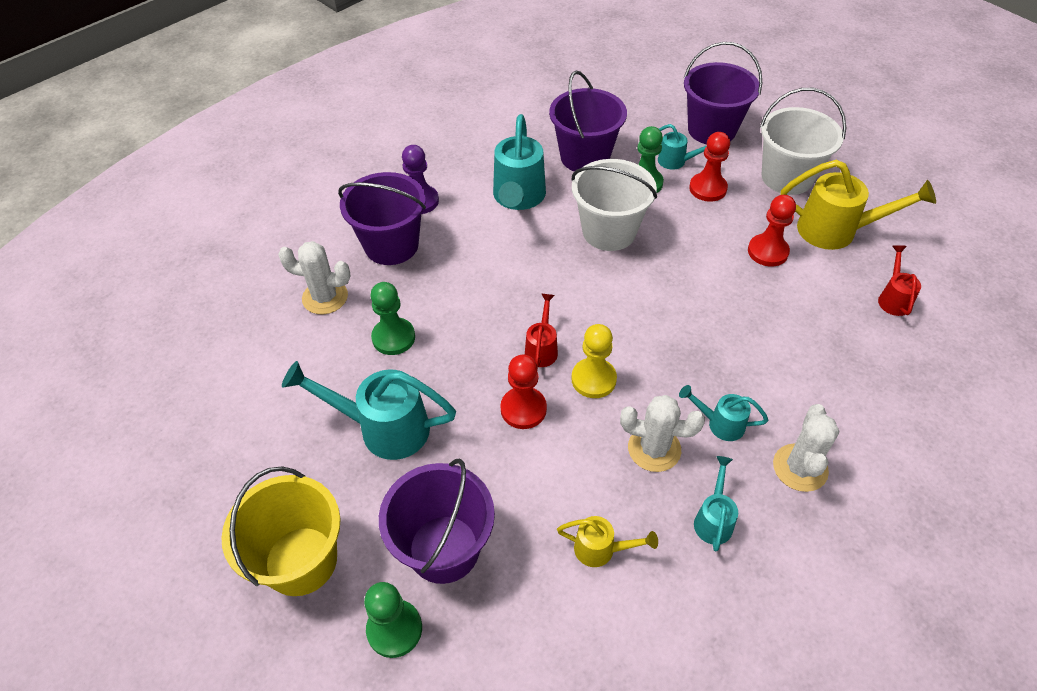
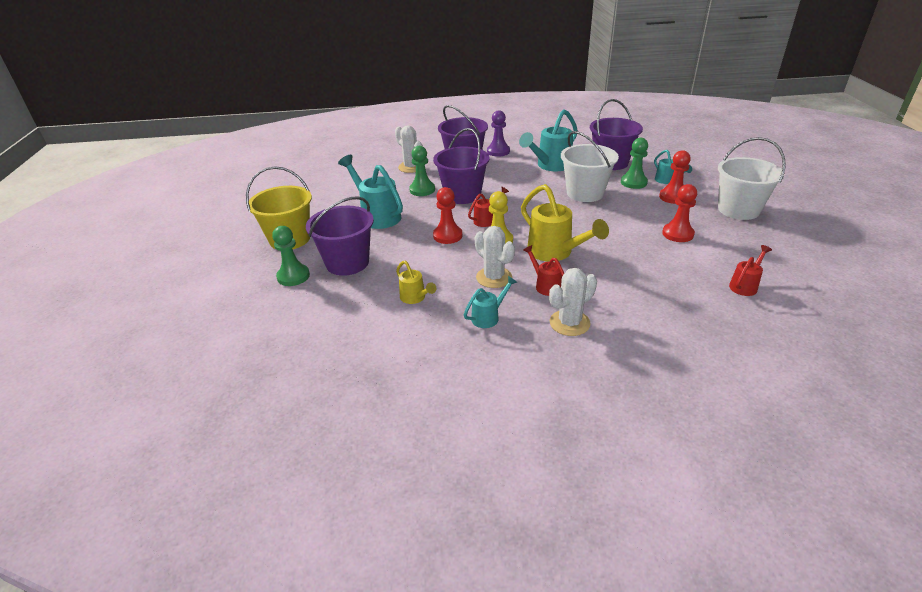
camera: 40 degrees right, 15 degrees down
(711, 130) = (711, 176): purple bucket -> purple bucket (462, 195)
(720, 424) = (545, 285): turquoise watering can -> red watering can
(836, 231) = (743, 243): yellow watering can -> yellow watering can (555, 252)

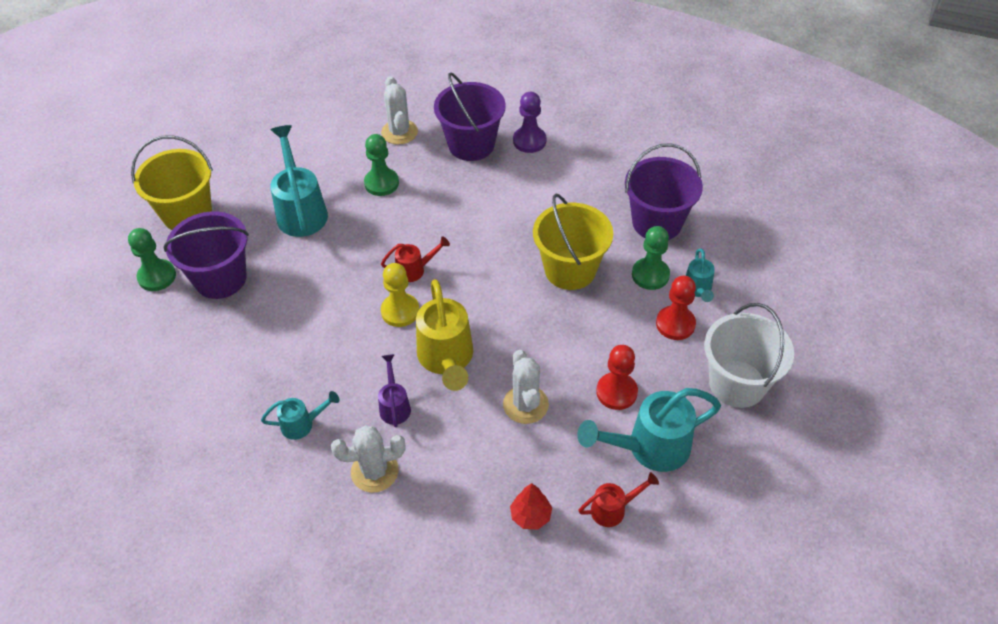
camera: 25 degrees right, 15 degrees up
(415, 298) = (251, 363): yellow watering can -> none
(447, 236) = (352, 279): red pawn -> none
(462, 195) = (420, 212): purple bucket -> none
(494, 277) = (350, 369): white cactus -> white cactus (525, 404)
(545, 285) = (394, 406): red watering can -> purple watering can
(550, 166) = (572, 197): turquoise watering can -> turquoise watering can (649, 448)
(585, 193) = (570, 270): white bucket -> yellow bucket
(700, 307) = (530, 516): none -> red tree

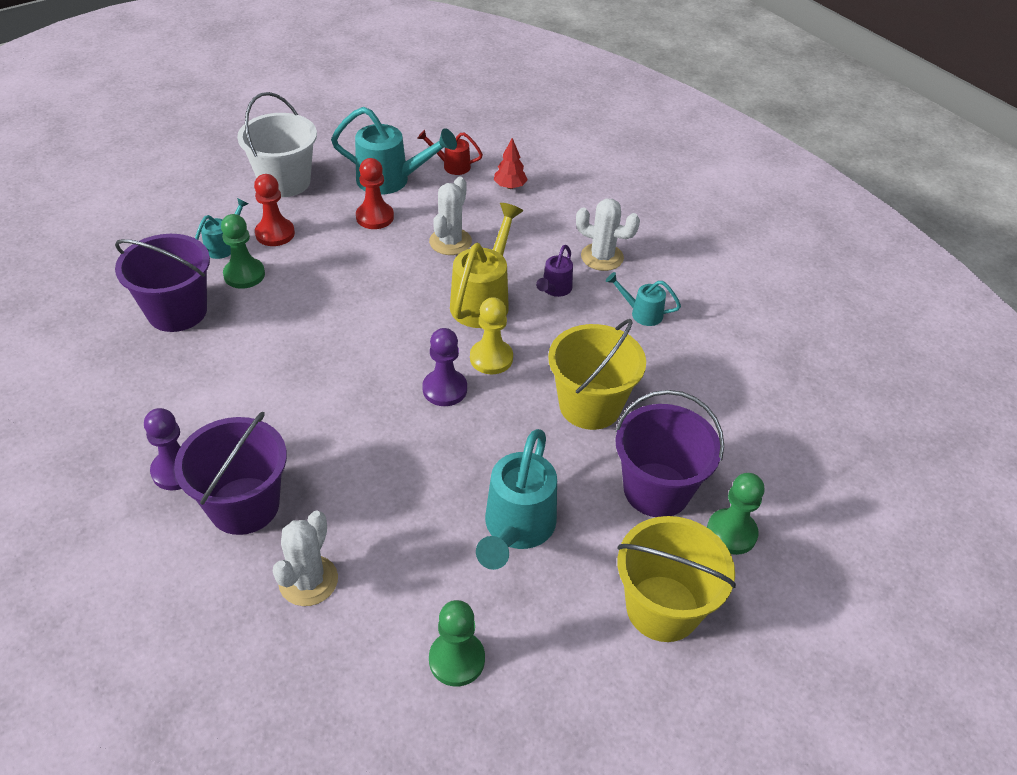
camera: 150 degrees left, 5 degrees down
(381, 183) = (395, 513): green pawn -> green pawn (456, 660)
(415, 270) = (444, 389): red watering can -> purple pawn
(570, 270) = (304, 314): yellow bucket -> yellow bucket (590, 405)

